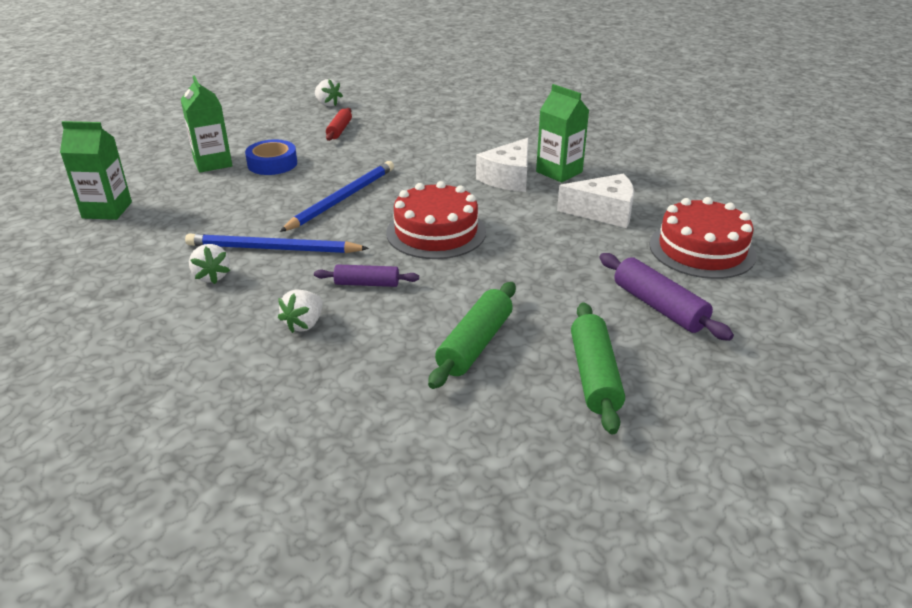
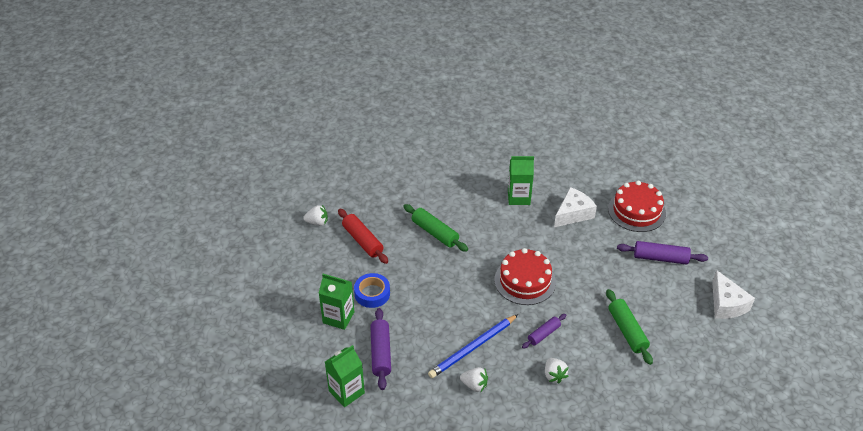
camera: 45 degrees left, 10 degrees up
(190, 203) = (380, 353): none -> purple rolling pin
(339, 130) = (363, 241): red rolling pin -> red rolling pin, size x1.55
(341, 199) = (450, 292): blue pencil -> none
(508, 178) = (503, 218): white cheese -> white cheese (726, 304)
(594, 375) = (682, 312): green rolling pin -> green rolling pin (435, 233)

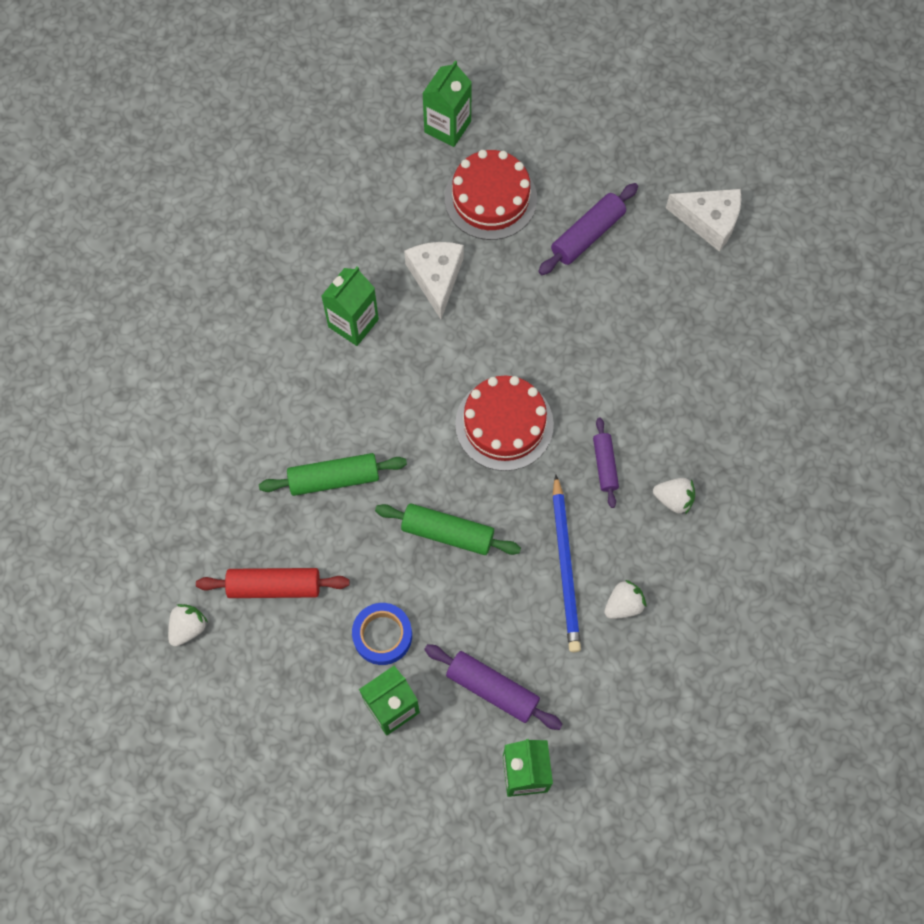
camera: 55 degrees left, 25 degrees up
(627, 331) = (668, 364): green rolling pin -> green rolling pin (448, 533)
(654, 175) = (447, 127): none -> green carton

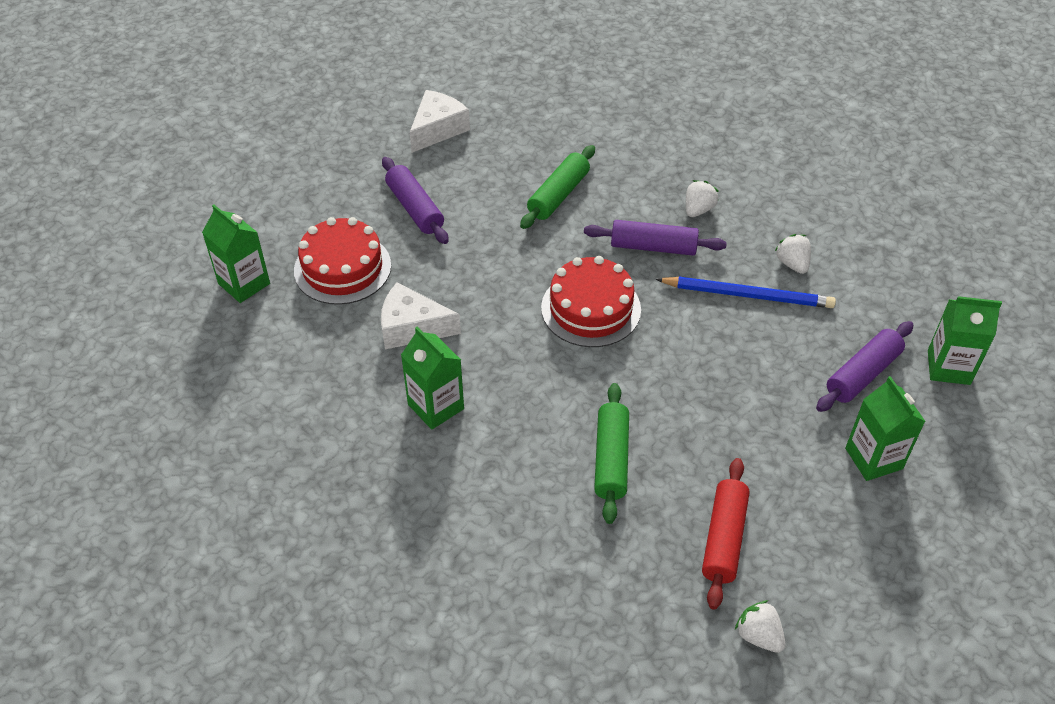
camera: 75 degrees left, 20 degrees down
(382, 635) = (795, 451): blue tape -> none
(448, 533) = (694, 375): green rolling pin -> green rolling pin (558, 195)
(605, 465) = (653, 247): purple rolling pin -> purple rolling pin, size x1.55

